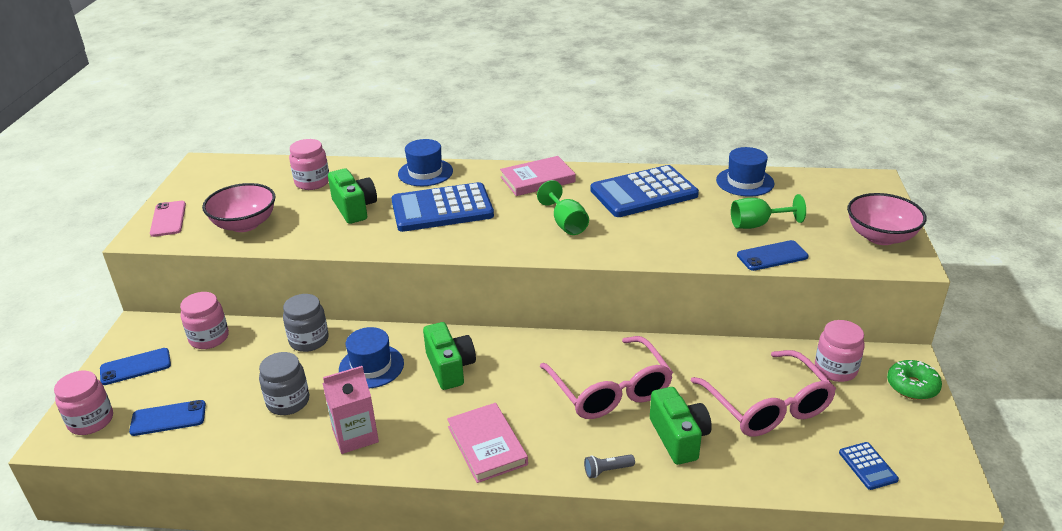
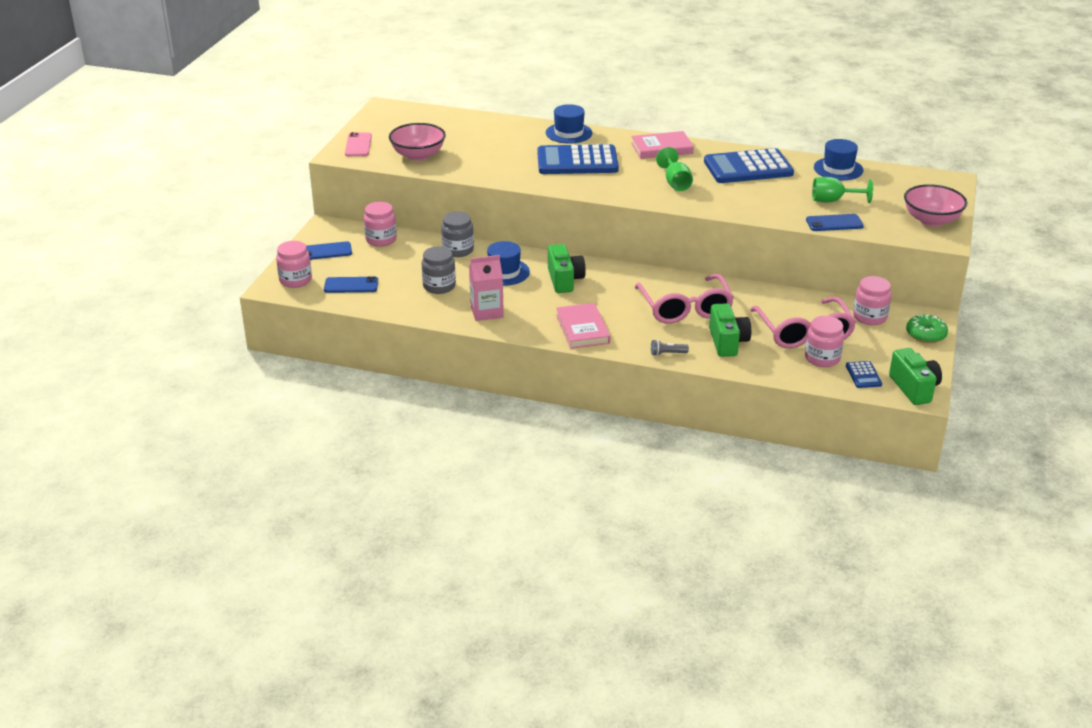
camera: 10 degrees right, 0 degrees up
(312, 182) = (474, 130): pink jar -> pink jar (822, 358)
(354, 208) = (506, 153): green camera -> green camera (914, 388)

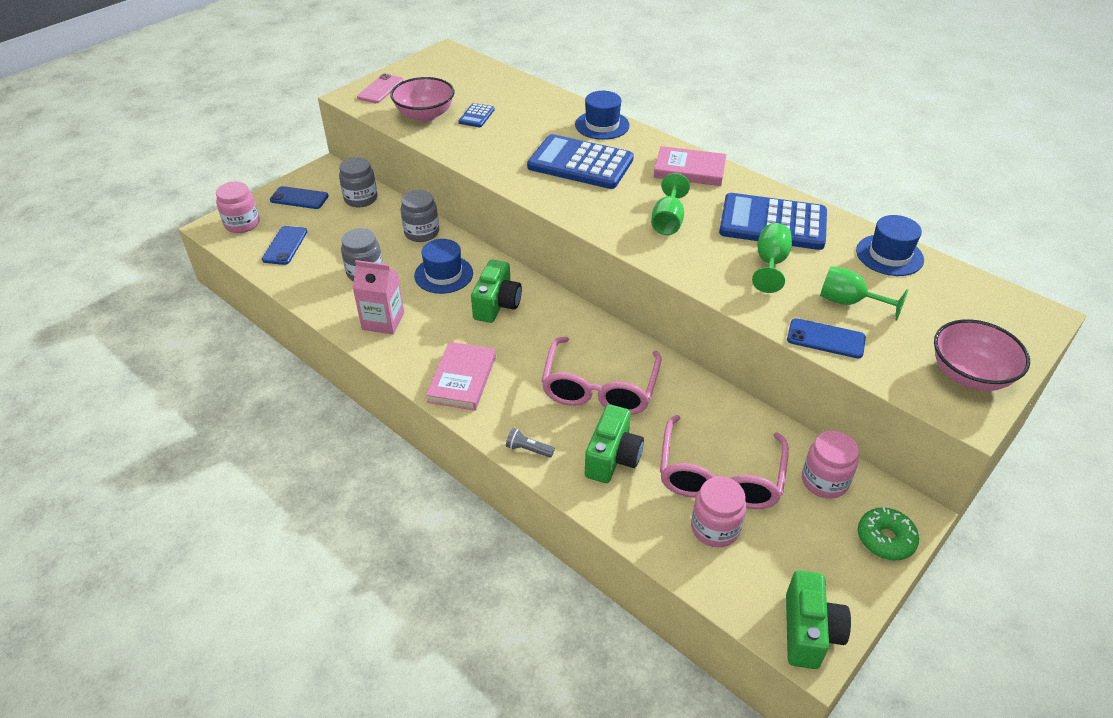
camera: 25 degrees right, 10 degrees up
(351, 285) = (285, 245): blue phone -> blue phone turned 75 degrees clockwise
(381, 240) = (361, 199): pink jar -> grey jar
(766, 191) = (770, 264): none -> green goblet
(863, 375) = (751, 579): blue calculator -> blue calculator (476, 116)

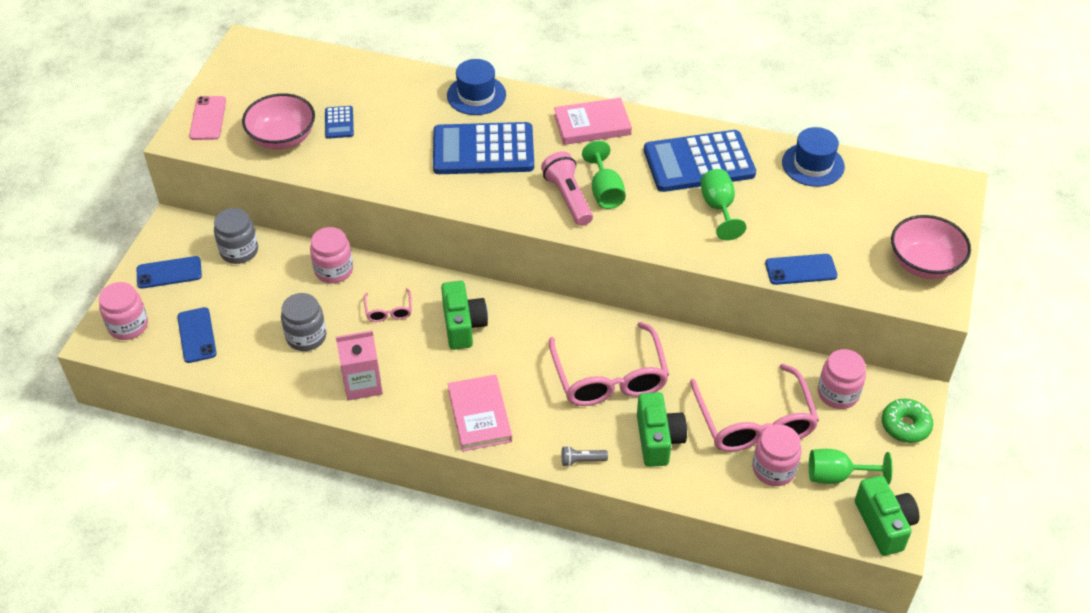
camera: 25 degrees left, 5 degrees up
(422, 233) = (334, 270): grey jar -> pink jar
(443, 274) = (389, 311): blue hat -> pink glasses
(630, 217) = (568, 198): none -> pink flashlight
(849, 302) = (802, 226): green goblet -> green goblet (837, 476)

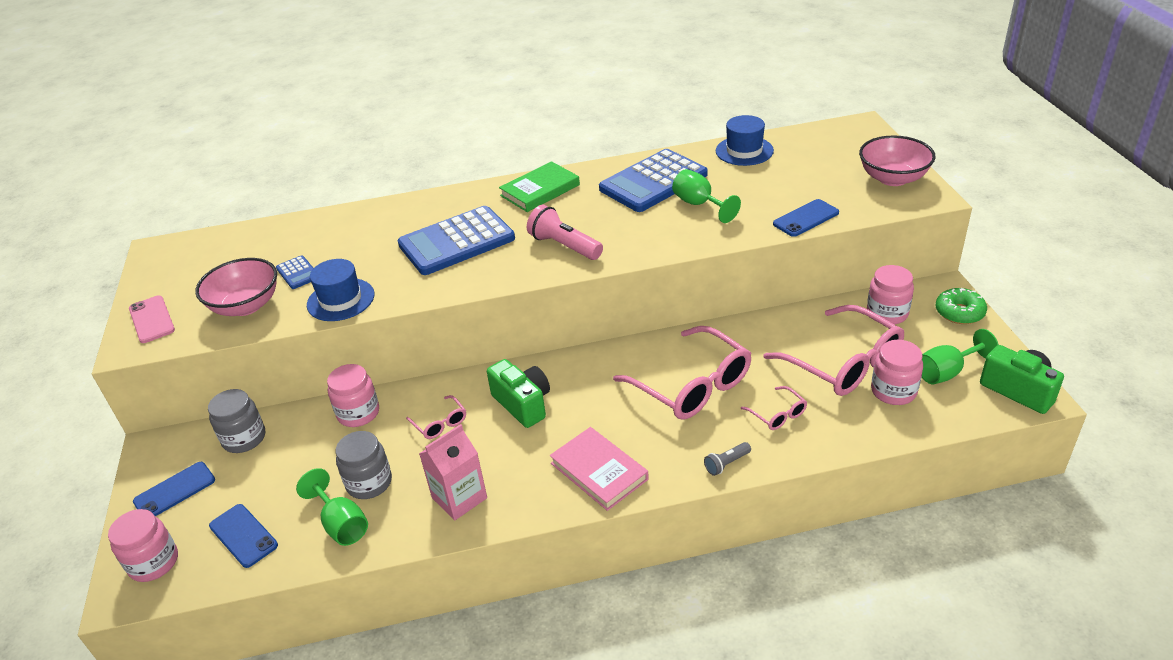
camera: 25 degrees left, 10 degrees down
(476, 95) = (418, 207): blue hat -> blue hat (340, 300)
(592, 125) = (540, 190): pink book -> green book
(605, 191) = (593, 229): green goblet -> green goblet (341, 524)
(658, 440) = (777, 414): green camera -> pink glasses

